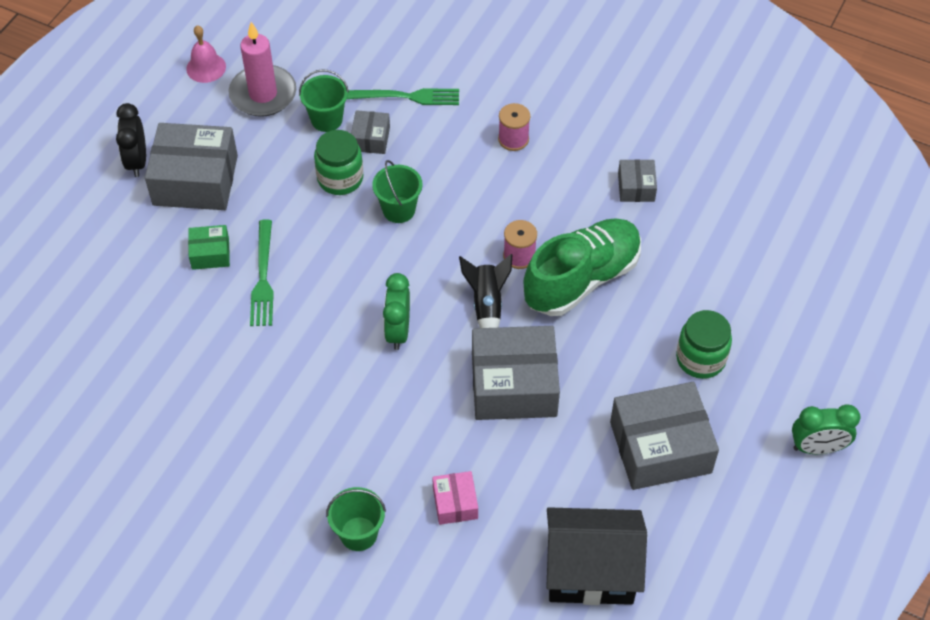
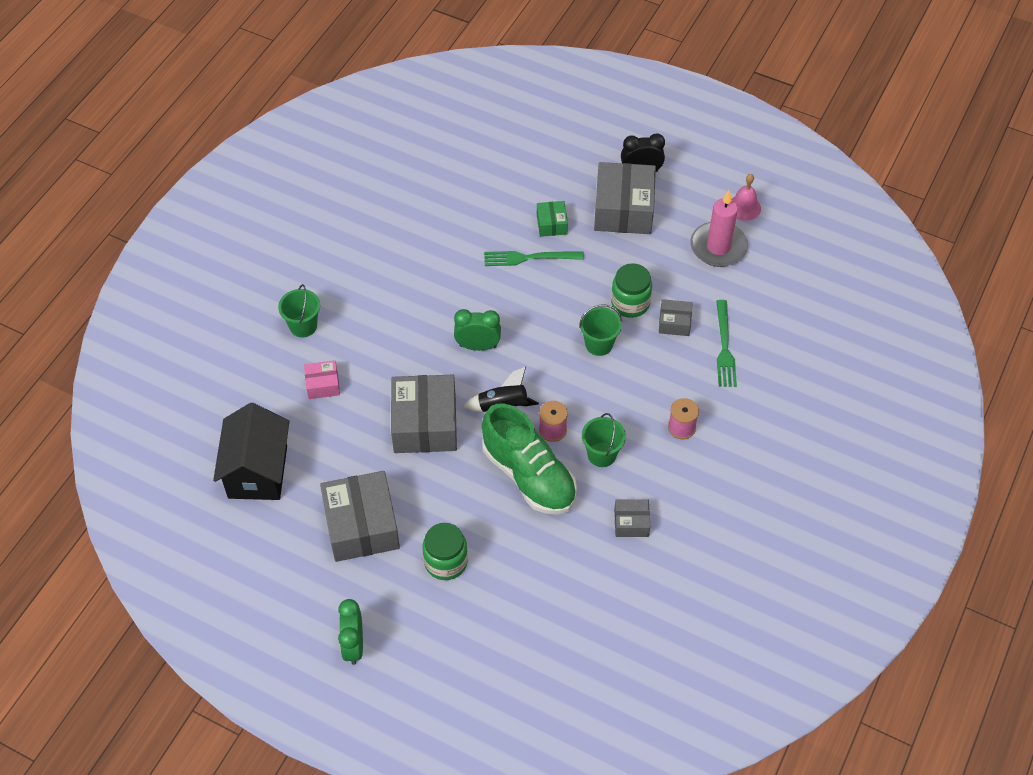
camera: 90 degrees right, 0 degrees up
(326, 119) = (693, 291): green bucket -> green bucket (602, 454)

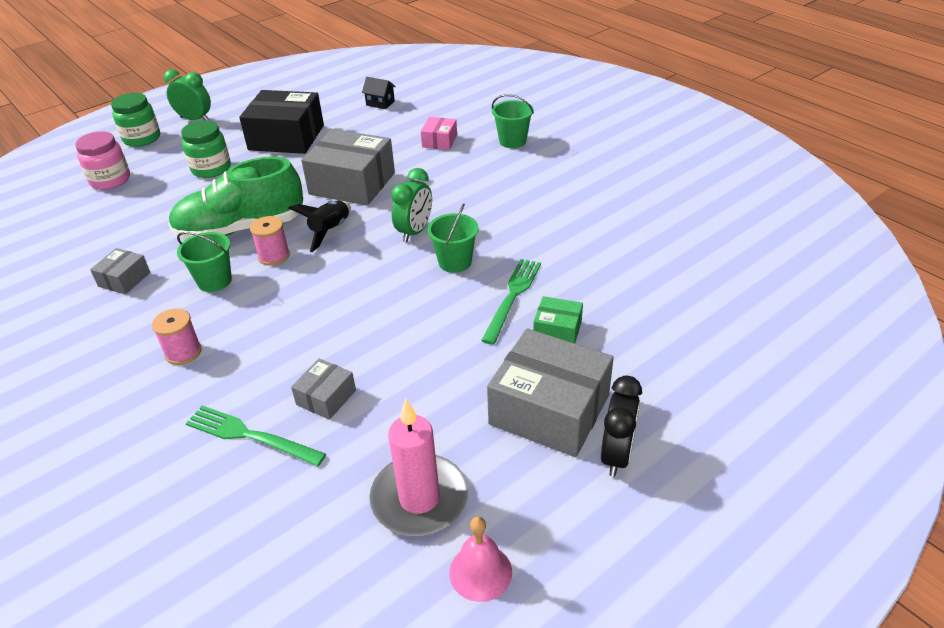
camera: 115 degrees right, 15 degrees down
(258, 471) = (380, 103): black house -> black house, size x0.42
(362, 525) = (286, 137): grey box -> black box
(502, 646) = (110, 180): none -> pink jar
(599, 344) = (348, 319): green bucket -> green bucket (455, 262)
(630, 303) = (386, 364): green jar -> green jar (142, 138)

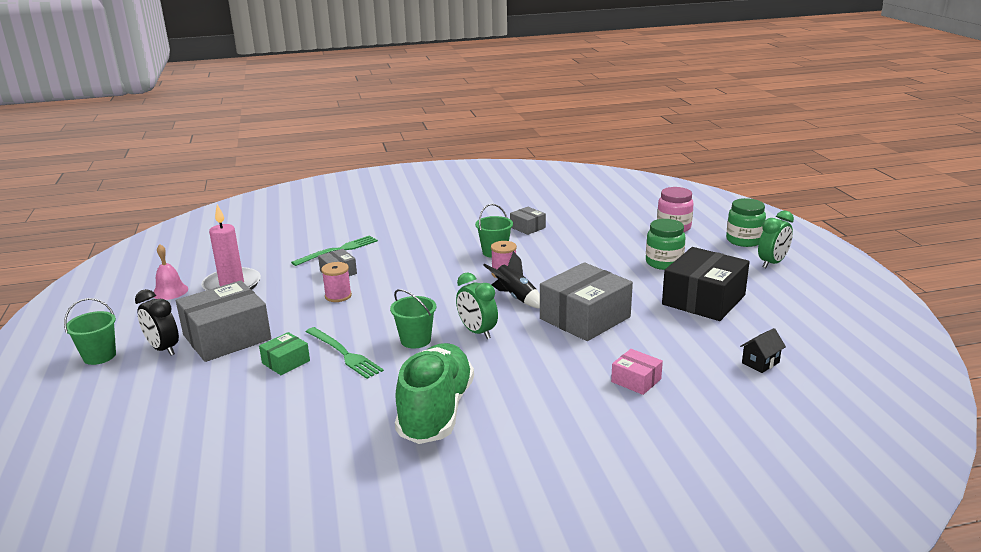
camera: 115 degrees right, 15 degrees down
(183, 352) = (431, 239): pink spool -> pink spool (338, 296)
(241, 229) = (553, 266): green shoe -> green shoe (436, 411)
(512, 141) = (600, 429): green bucket -> green bucket (99, 356)

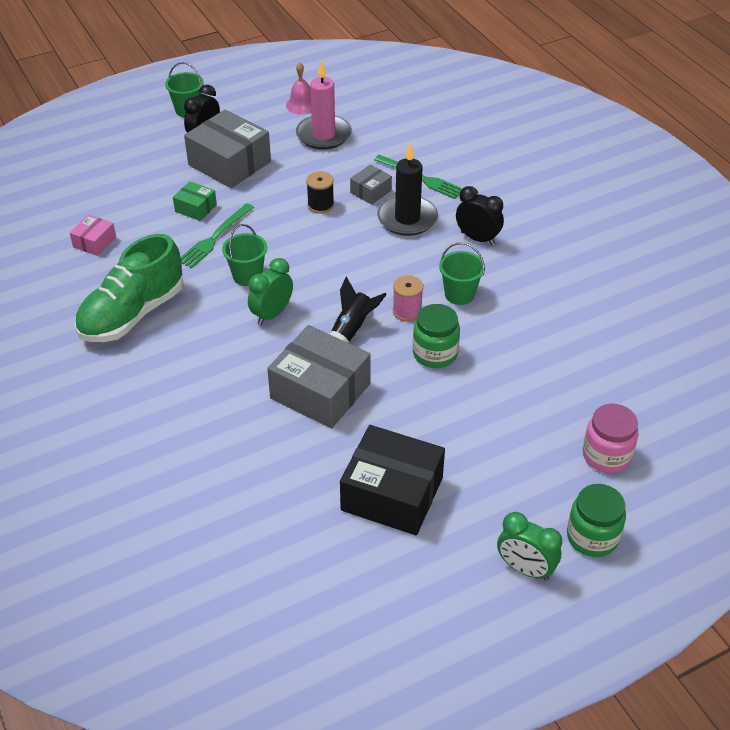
camera: 75 degrees right, 20 degrees up
(338, 296) = (320, 205): pink spool -> black spool
(388, 261) = (407, 218): none -> black candle
(433, 238) = (477, 238): none -> black clock
(436, 411) = (132, 314): green shoe -> green shoe turned 135 degrees clockwise
(527, 227) = (543, 311): grey box -> none
(636, 380) = (201, 443): pink box -> pink box (94, 242)
(664, 263) = (484, 451): green jar -> green jar (435, 354)
(760, 363) = (253, 547): black house -> none

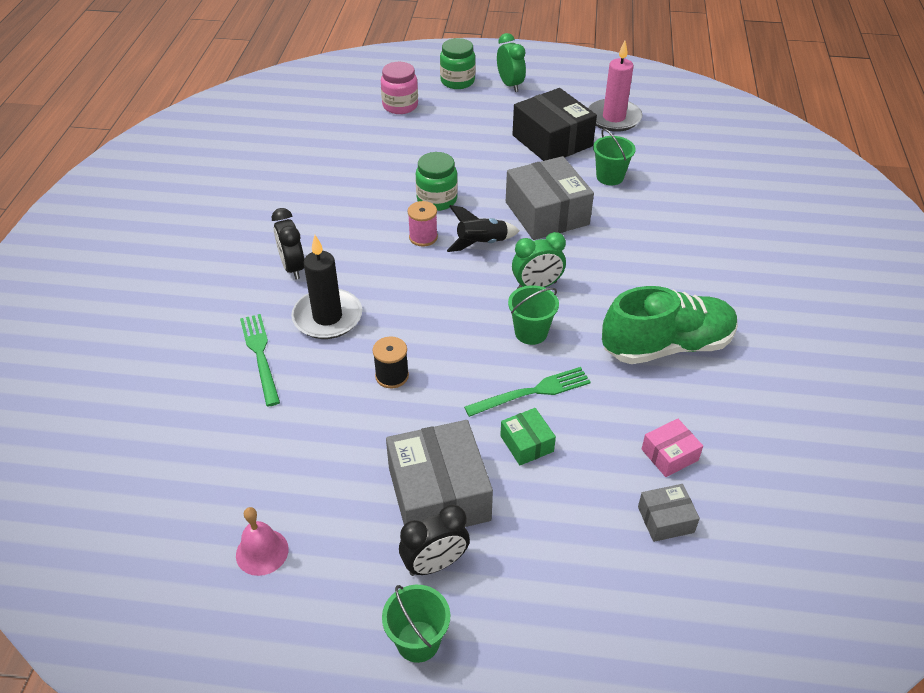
camera: 145 degrees left, 0 degrees up
(323, 135) = (290, 477): pink candle -> pink candle (613, 118)
(370, 191) = (326, 366): grey box -> grey box (665, 519)
(459, 294) = (367, 230): green bucket -> green bucket (610, 177)

